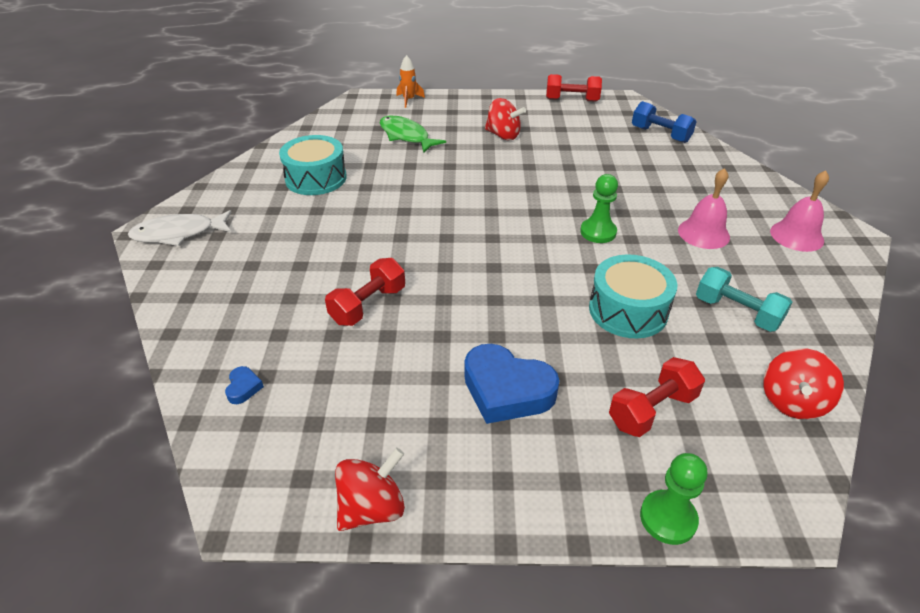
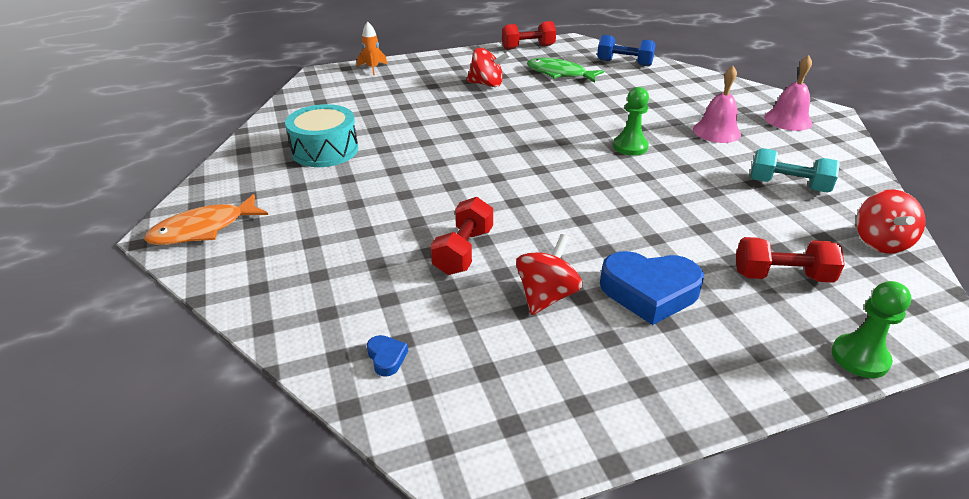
camera: 20 degrees left, 5 degrees down
(178, 233) = (203, 229): white fish -> orange fish
(372, 508) = (602, 430): red spinning top -> red spinning top (546, 296)
(406, 136) = (393, 99): green fish -> green fish (559, 74)
(628, 310) = (702, 203): turquoise drum -> none
(652, 410) = (782, 276): red dumbbell -> red dumbbell turned 60 degrees clockwise

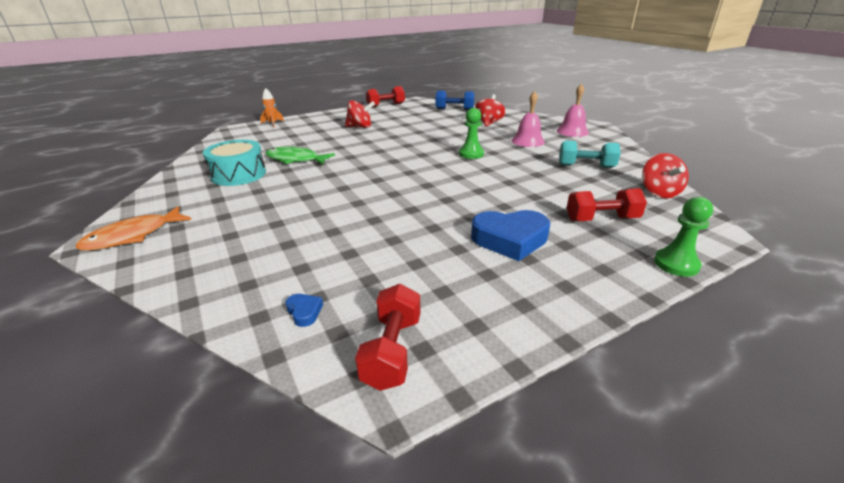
camera: 10 degrees left, 5 degrees down
(463, 251) = (359, 228): red dumbbell -> red dumbbell (392, 350)
(546, 296) = (432, 251): red spinning top -> red spinning top (489, 123)
(559, 74) = (411, 118): green fish -> green fish (295, 159)

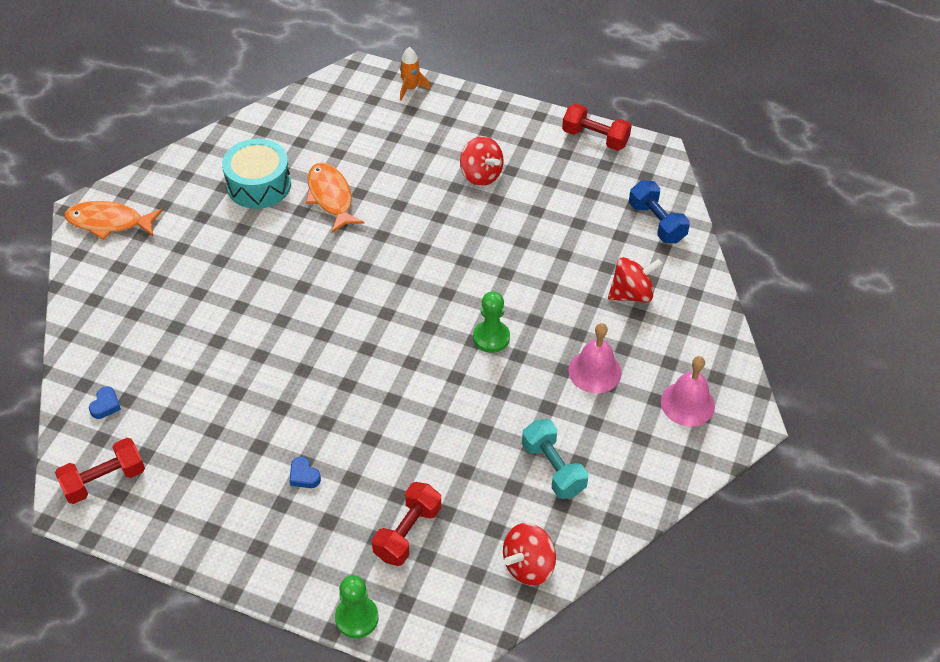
camera: 50 degrees right, 20 degrees up
(295, 159) = (331, 197): green fish -> orange fish
(510, 239) = (304, 475): blue heart -> blue heart, size x0.42
(602, 219) = (407, 532): red dumbbell -> red dumbbell turned 75 degrees clockwise

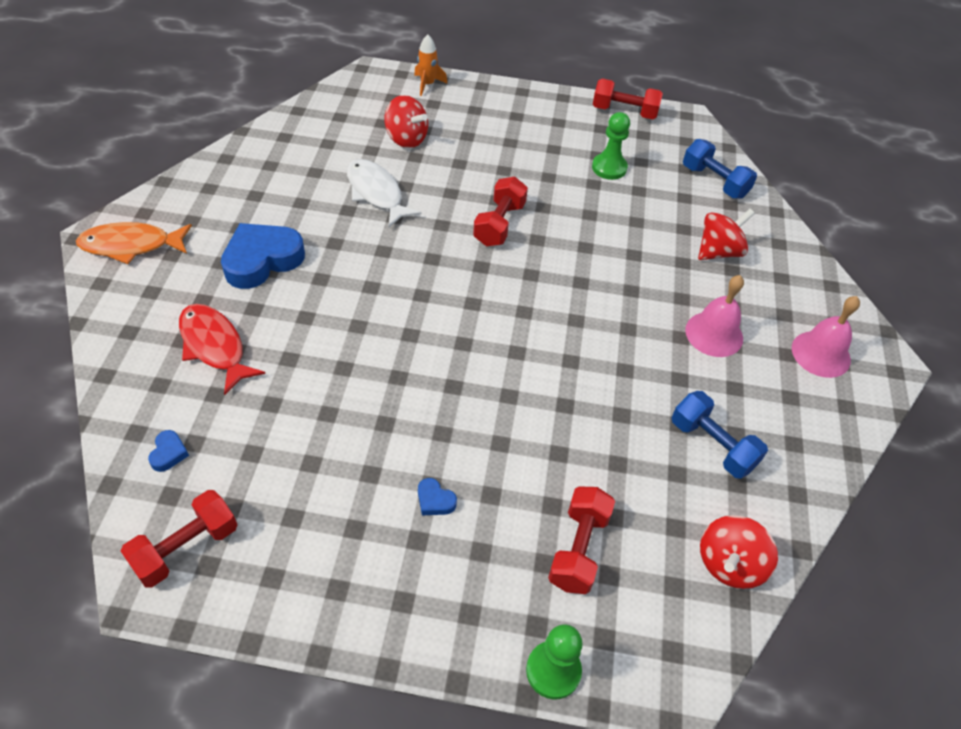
camera: 15 degrees left, 0 degrees up
(159, 322) = (214, 346): none -> red fish
(215, 250) = (262, 260): none -> blue heart
(259, 185) = (294, 189): turquoise drum -> none
(331, 197) = (376, 193): orange fish -> white fish
(434, 241) = (499, 224): none -> red dumbbell
(481, 175) = (525, 156): red spinning top -> red spinning top (406, 139)
(491, 337) = (593, 314): green pawn -> green pawn (609, 168)
(553, 468) = (712, 445): turquoise dumbbell -> blue dumbbell

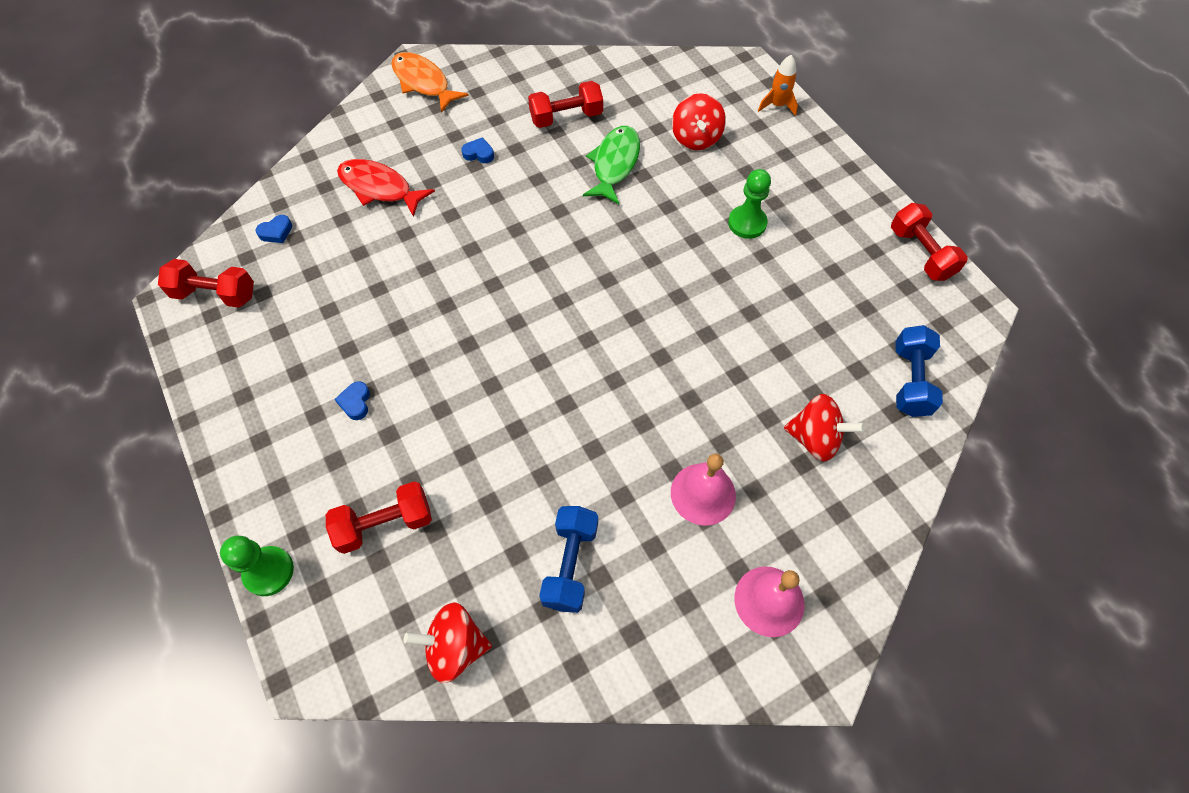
camera: 55 degrees right, 10 degrees up
(214, 346) = (379, 188): red fish -> red fish turned 75 degrees counterclockwise
(262, 260) = (479, 154): blue heart -> blue heart, size x0.42
(376, 193) = (614, 164): white fish -> green fish
(499, 224) = (667, 260): red dumbbell -> red dumbbell (566, 117)
(609, 168) = (827, 289): green pawn -> green pawn (747, 223)

